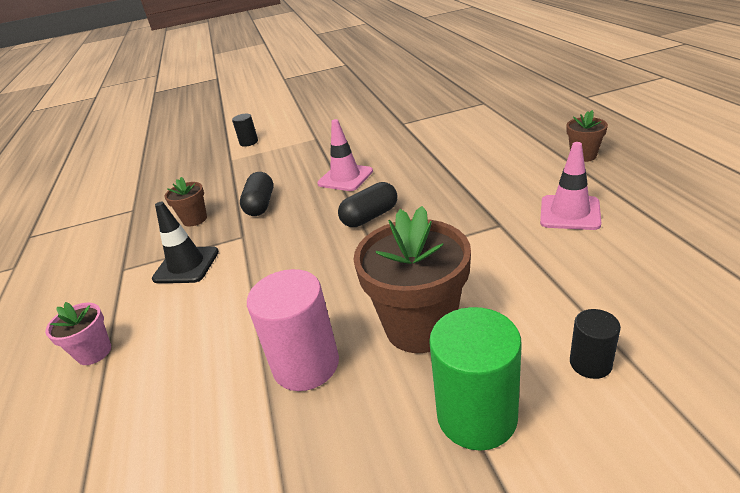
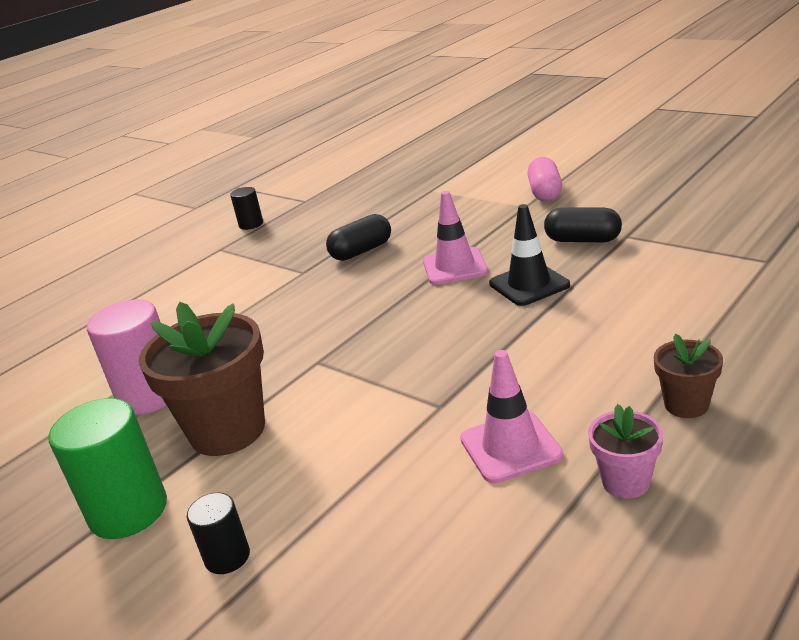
camera: 55 degrees right, 5 degrees down
(94, 352) = (121, 299): pink flower pot -> pink flower pot (625, 482)
(186, 265) = (243, 272): black traffic cone -> black traffic cone (529, 284)
(195, 219) = (312, 235): brown flower pot -> none
(249, 142) = (476, 178): black cylinder -> black cylinder (251, 224)
(312, 129) = (545, 192): none -> pink capsule
(370, 217) = (389, 319): black capsule -> black capsule (583, 240)

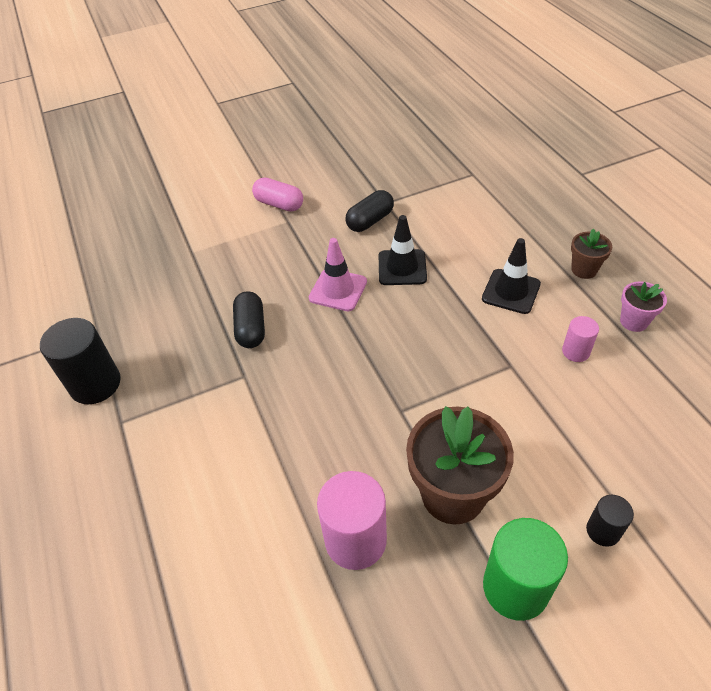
camera: 65 degrees left, 20 degrees up
(251, 224) = (95, 384): black cylinder -> black cylinder, size x1.87
(510, 447) = (575, 351): pink traffic cone -> pink cylinder
(571, 363) = (511, 291): none -> black traffic cone

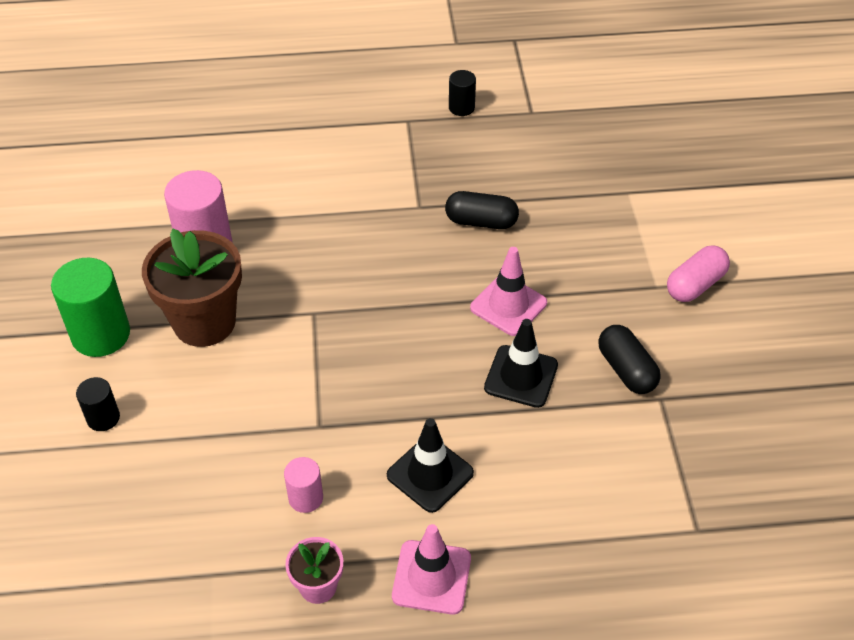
camera: 105 degrees right, 0 degrees up
(95, 384) = (461, 107): black cylinder -> black cylinder, size x0.53
(584, 270) = (431, 577): brown flower pot -> pink traffic cone

